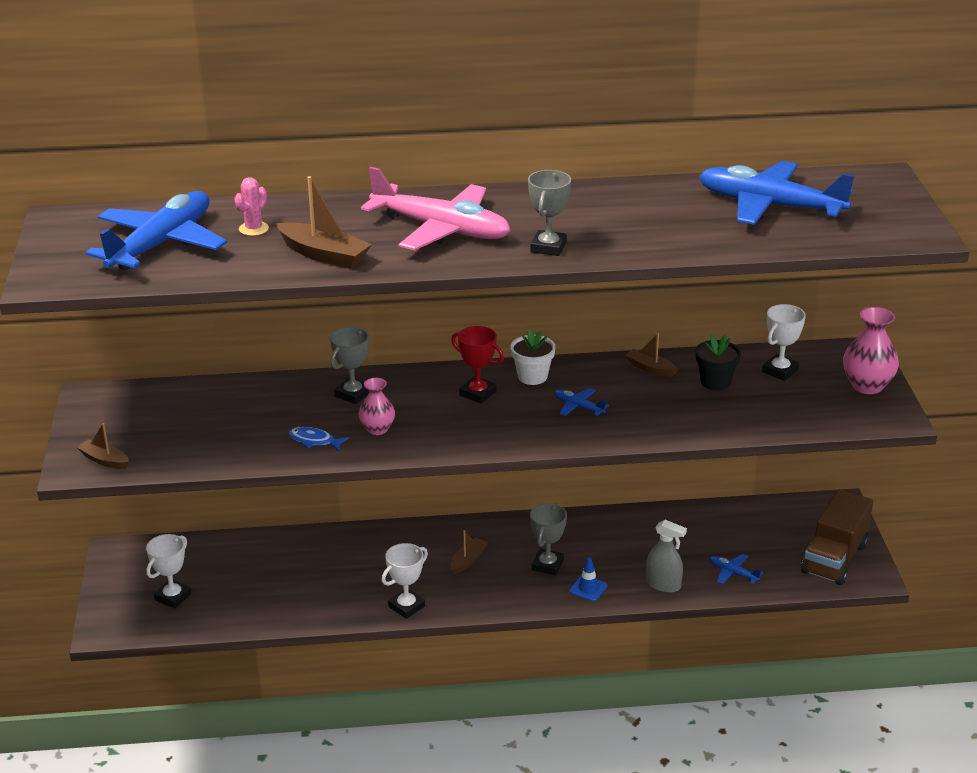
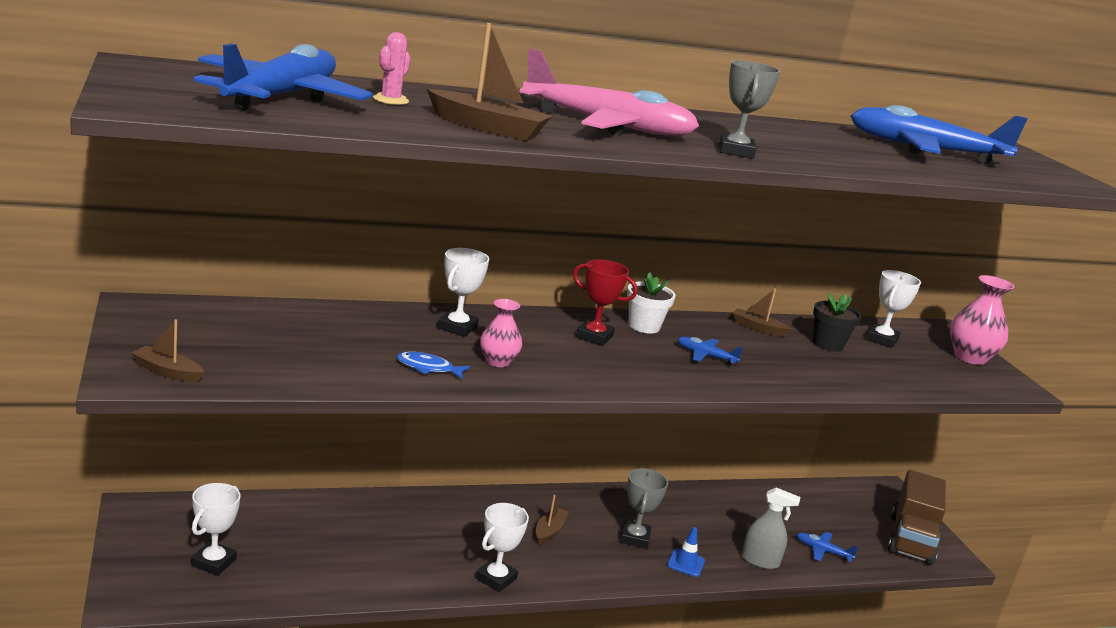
camera: 15 degrees left, 10 degrees down
(353, 394) = (457, 327): grey trophy -> white trophy

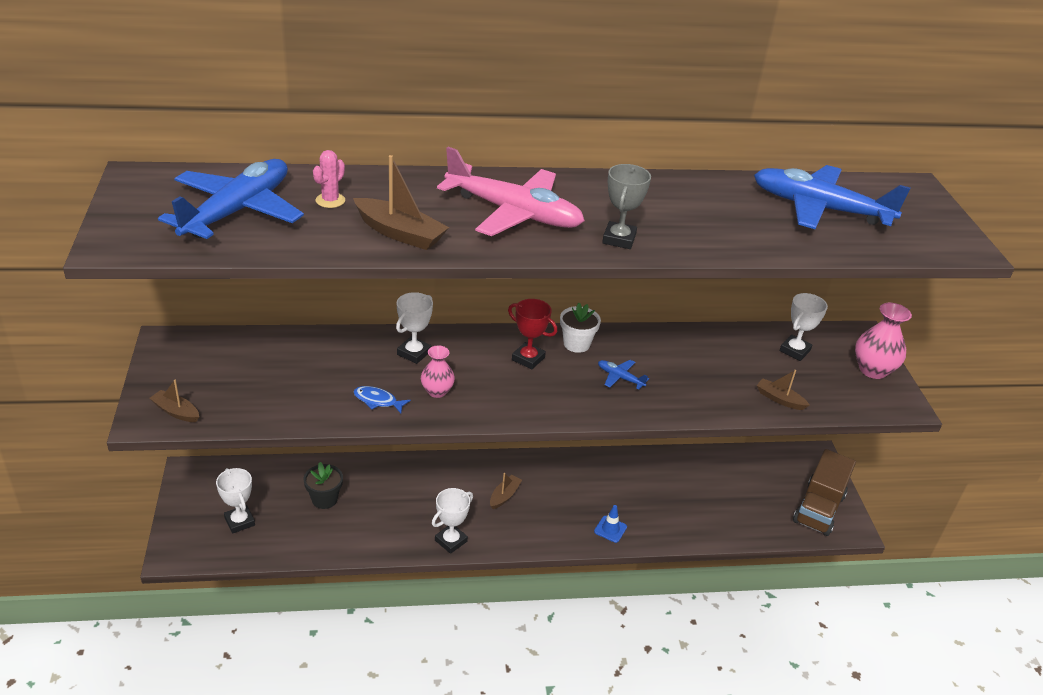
camera: 10 degrees right, 15 degrees up
(213, 562) = (239, 521): white trophy -> white trophy turned 60 degrees counterclockwise
(635, 538) = (574, 503): grey trophy -> none
(758, 328) = (681, 341): brown boat -> brown boat (779, 399)
(760, 561) = (675, 528): grey spray bottle -> none
(823, 551) = (734, 519): blue plane -> none
(828, 344) = (739, 359): black flower pot -> black flower pot (324, 499)

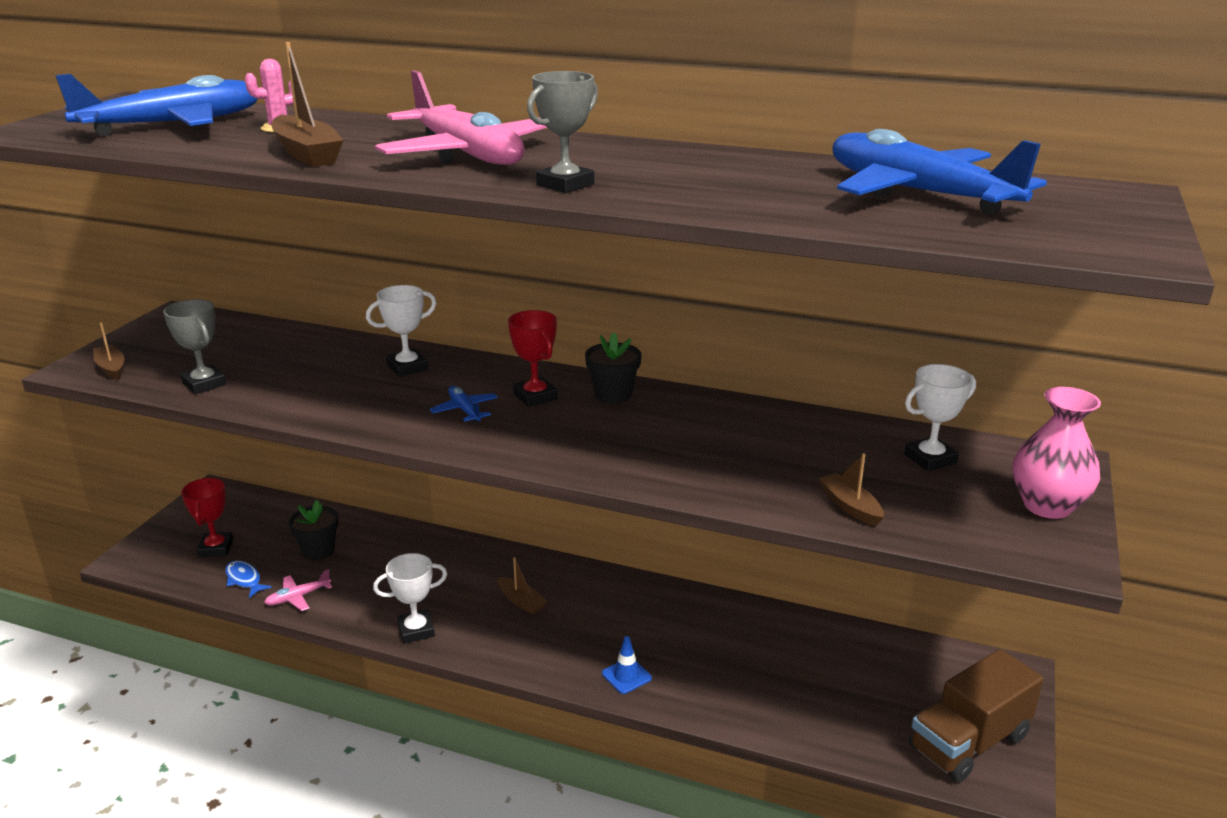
camera: 30 degrees right, 10 degrees down
(239, 521) = (216, 548): white trophy -> red trophy
(273, 408) = (204, 384): none -> grey trophy
(343, 542) = (298, 597): none -> pink plane
(377, 401) = (316, 399): blue fish -> blue fish (244, 580)
(437, 391) = (392, 404): pink vase -> none
(504, 496) = (521, 601): brown boat -> brown boat turned 75 degrees clockwise
(576, 344) = (613, 394): white flower pot -> black flower pot
(620, 378) = (634, 437): blue plane -> blue plane (465, 410)

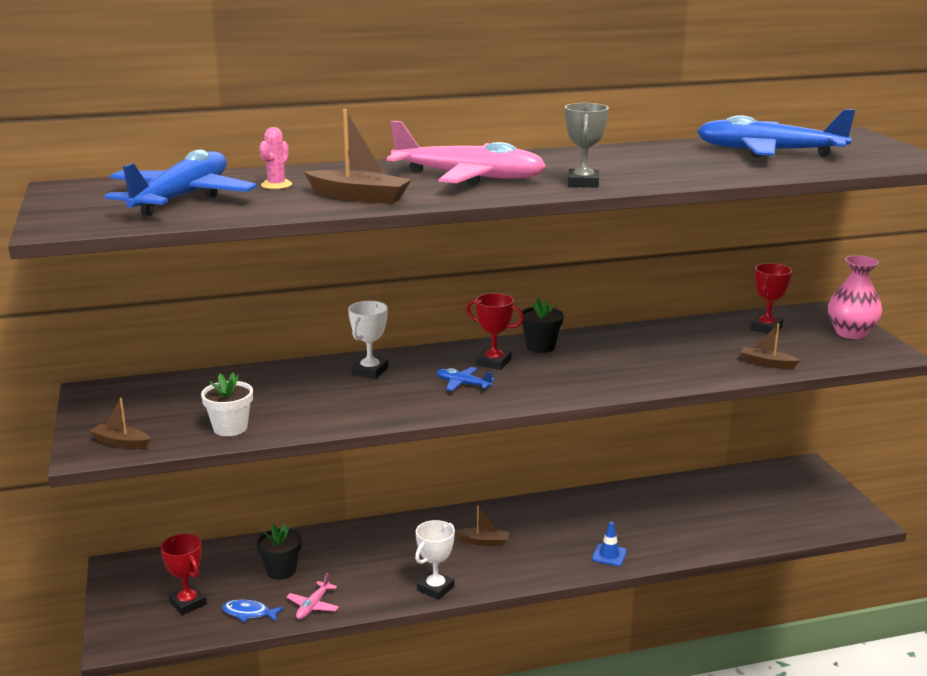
camera: 35 degrees left, 5 degrees down
(204, 384) = (230, 428): grey trophy -> white flower pot
(930, 459) = (766, 328): white trophy -> red trophy
(969, 742) = (825, 509): brown truck -> none

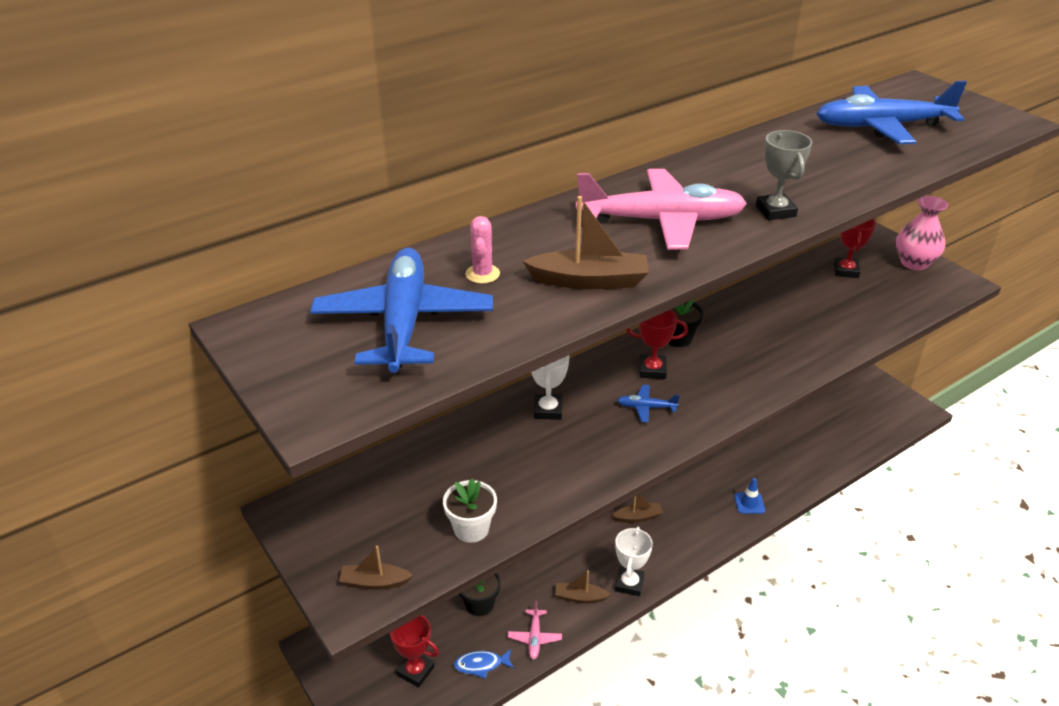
camera: 20 degrees left, 15 degrees up
(767, 363) = (877, 317): brown boat -> brown boat (580, 597)

